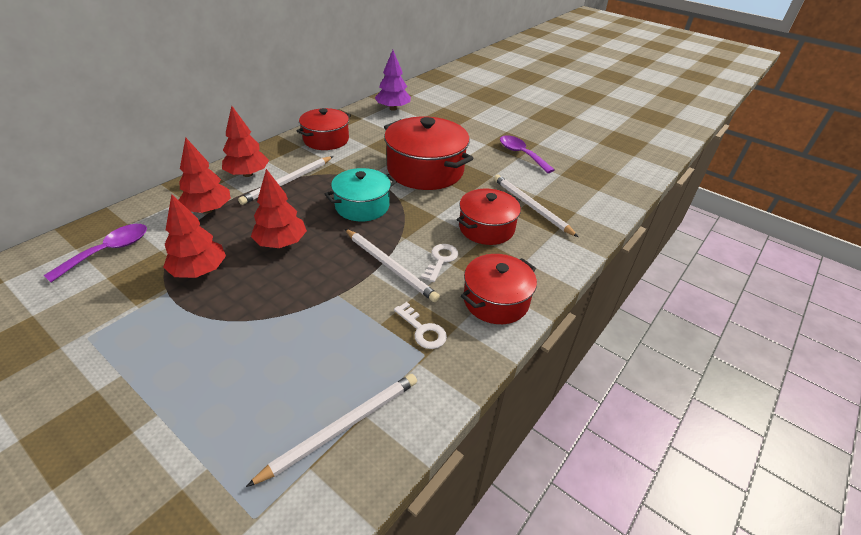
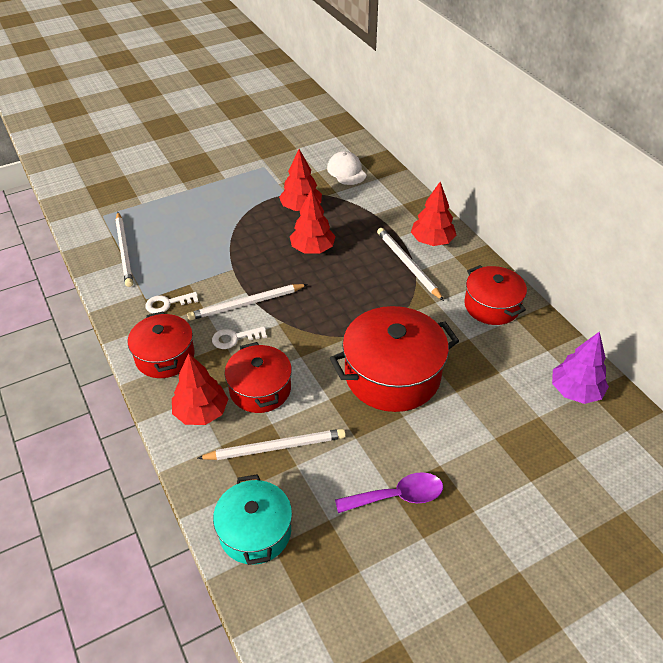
camera: 115 degrees right, 5 degrees up
(109, 251) = (346, 171): purple spoon -> white cap
(208, 210) = (380, 215): red tree -> red tree (201, 412)
(362, 206) = (343, 306): turquoise pot -> turquoise pot (255, 532)
(441, 260) = (234, 338): white key -> white key turned 120 degrees clockwise

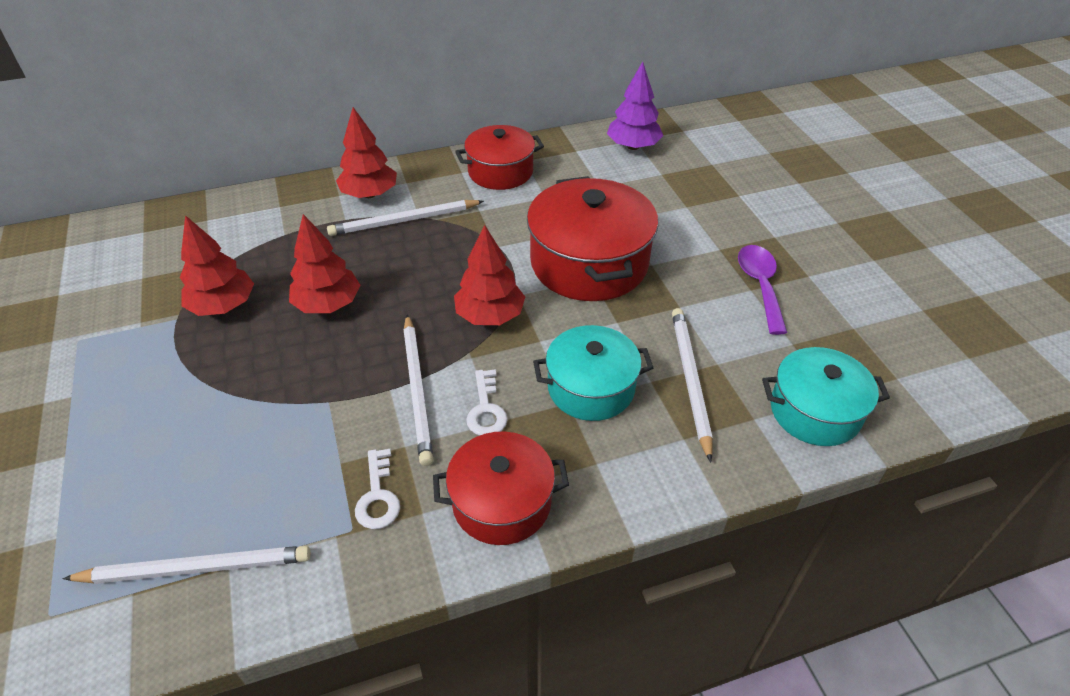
camera: 80 degrees left, 0 degrees up
(201, 412) = (624, 458): red tree -> red tree (490, 315)
(260, 389) = (591, 388): red pot -> turquoise pot
(346, 171) = (166, 246): white cap -> none

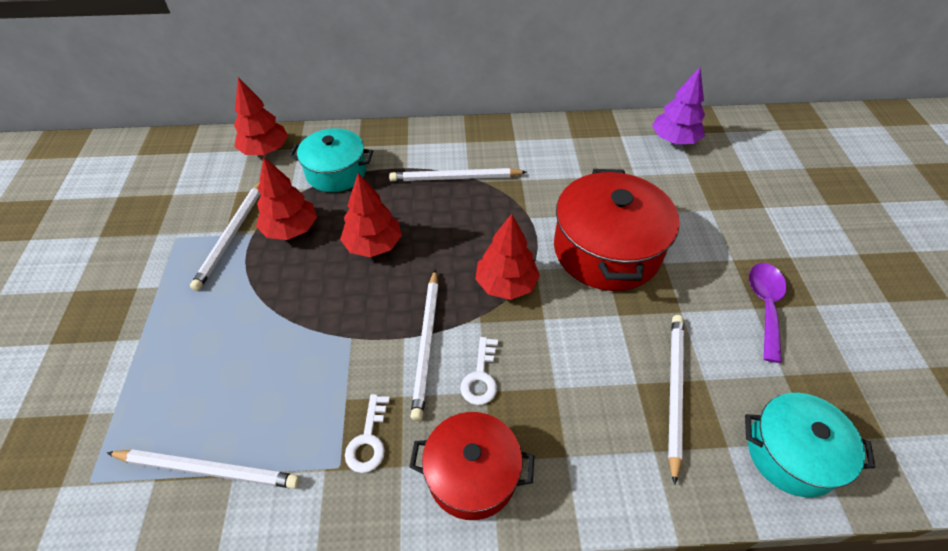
camera: 15 degrees right, 5 degrees up
(150, 324) = (232, 235): none -> white pencil
(369, 194) = (433, 147): red tree -> red tree (265, 150)
(500, 172) = (548, 145): red pot -> none
(591, 388) = (579, 377): turquoise pot -> turquoise pot (336, 172)

